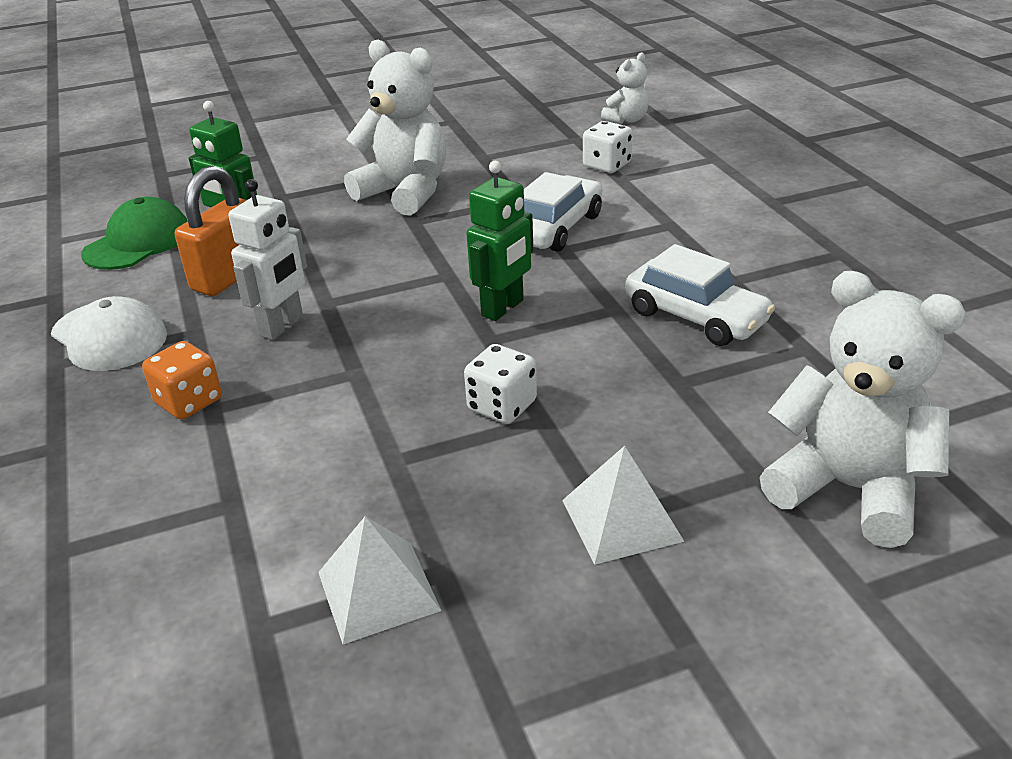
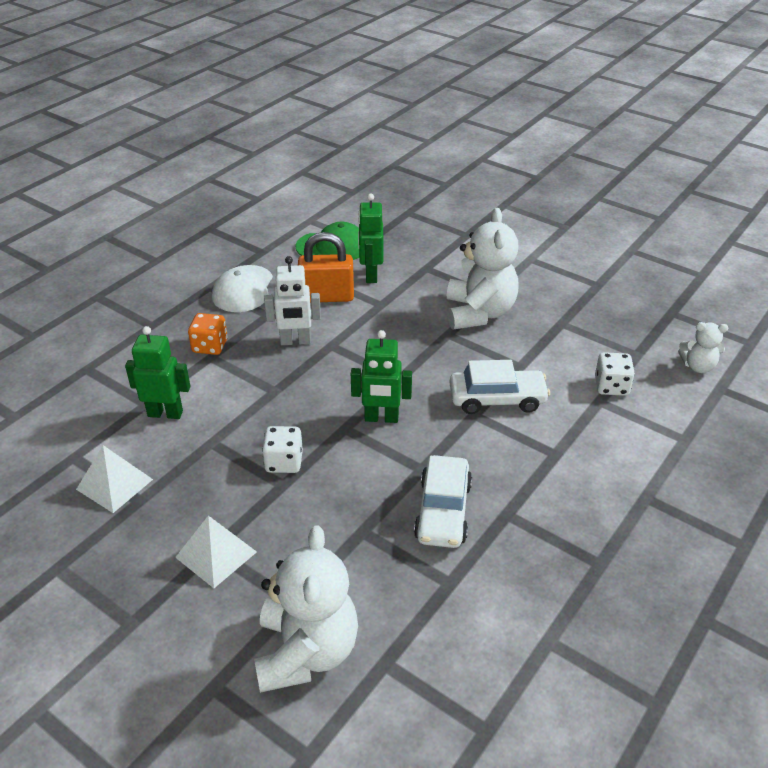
camera: 55 degrees right, 5 degrees up
(280, 488) = (165, 413): none -> green robot

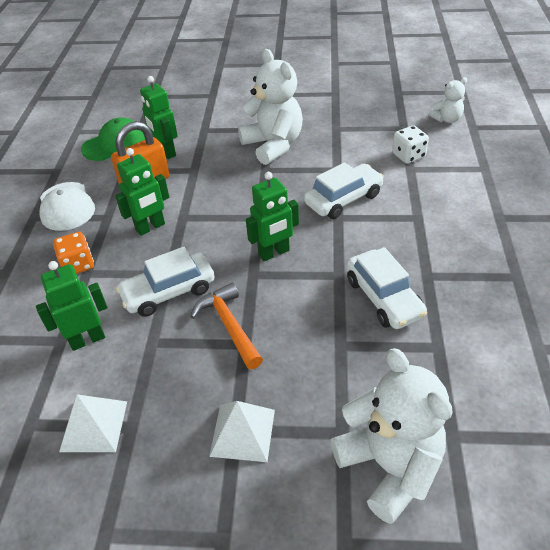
camera: 30 degrees left, 5 degrees up
(260, 407) = (169, 292): none -> white car
(284, 462) = (229, 325): white dice -> orange hammer
(295, 341) = (150, 227): white robot -> green robot

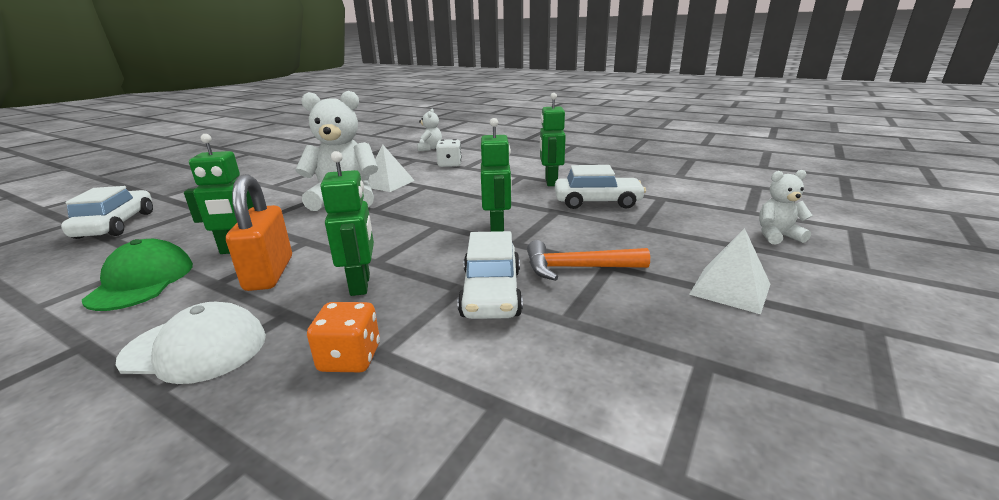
camera: 65 degrees left, 20 degrees down
(87, 339) = (520, 375): green robot -> green robot (550, 182)
(94, 426) = (695, 397): white pyramid -> white pyramid (388, 183)
(343, 199) = (466, 191): white car -> white car (116, 225)
(389, 466) = (777, 236): white teddy bear -> white teddy bear, size x0.51

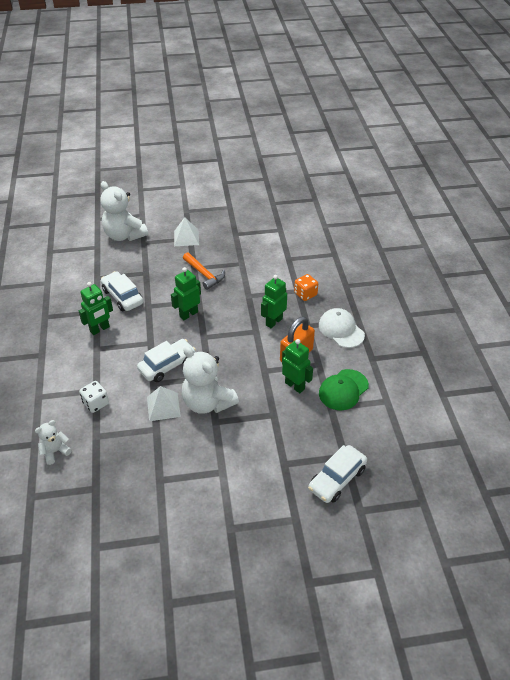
camera: 130 degrees left, 20 degrees up
(491, 293) = (243, 286): white car -> white car (167, 365)
(777, 236) = (124, 235): white teddy bear -> white teddy bear, size x1.96

